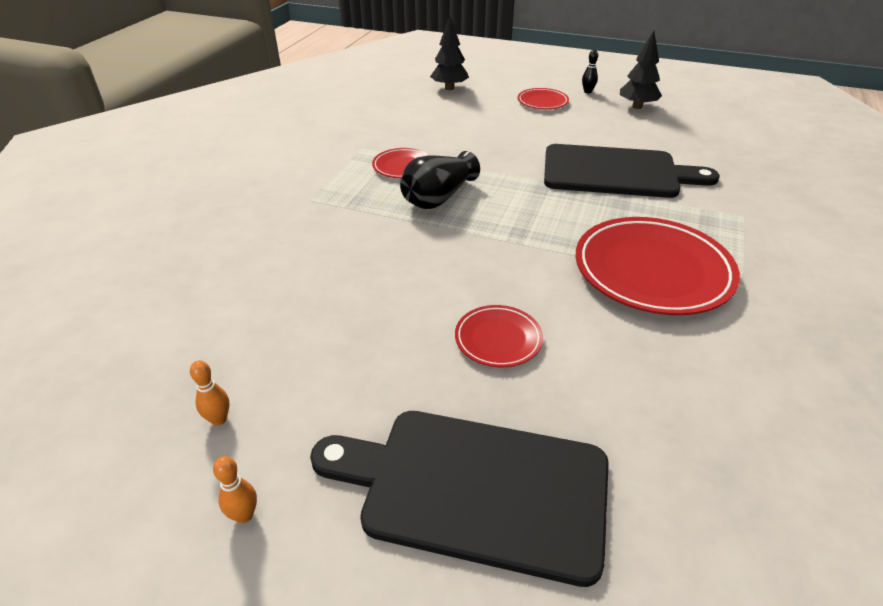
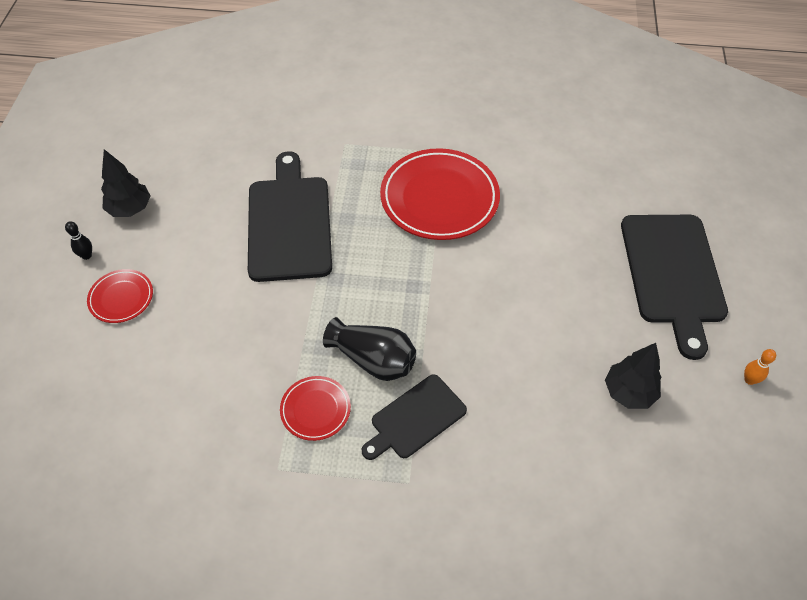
camera: 105 degrees left, 15 degrees up
(219, 419) = (700, 427): orange bowling pin -> none
(365, 211) = (415, 419): none -> black cutting board
(449, 88) = (77, 411): black tree -> black tree (628, 392)
(498, 339) = (551, 281): red plate -> none

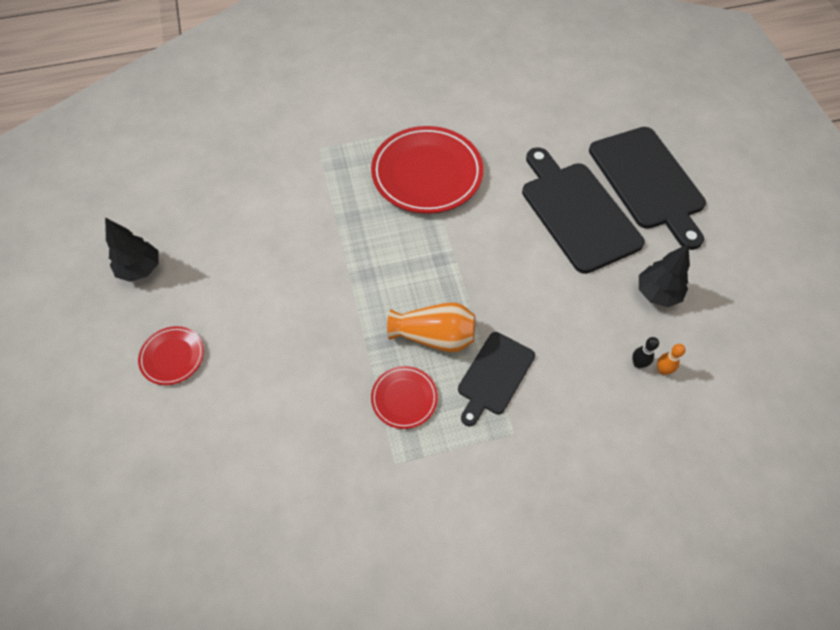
camera: 20 degrees left, 5 degrees up
(87, 255) = (118, 327): black bowling pin -> black bowling pin (638, 364)
(289, 223) = (301, 236): black cutting board -> black cutting board (577, 212)
(373, 360) = (434, 336): black vase -> orange vase
(749, 380) = (744, 252): orange bowling pin -> orange bowling pin (662, 370)

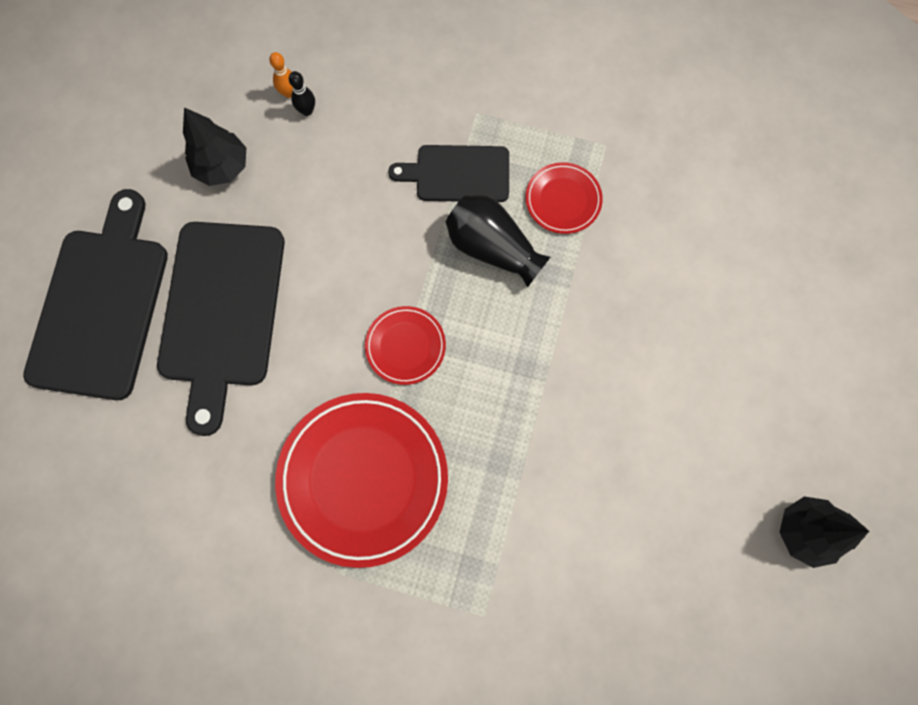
camera: 150 degrees left, 15 degrees up
(172, 357) = (795, 380): red plate -> red plate (405, 346)
(434, 336) = (492, 248): orange vase -> black vase
(494, 376) = (458, 174): black cutting board -> black cutting board turned 150 degrees counterclockwise

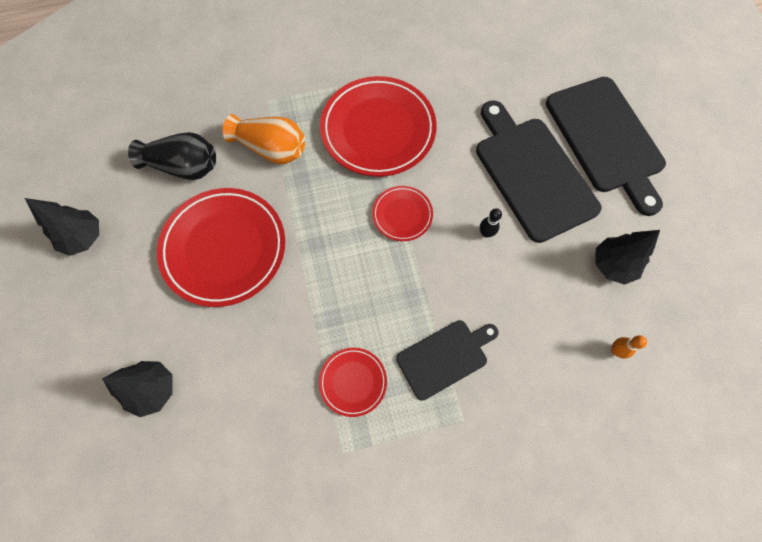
camera: 150 degrees right, 5 degrees down
(307, 111) = (591, 343): black bowling pin -> black bowling pin (486, 233)
(492, 248) = (384, 313): black vase -> black vase (184, 166)
(515, 530) = (271, 148): none -> orange vase
(635, 420) = (224, 248): none -> red plate
(772, 300) = (153, 389): none -> black tree

